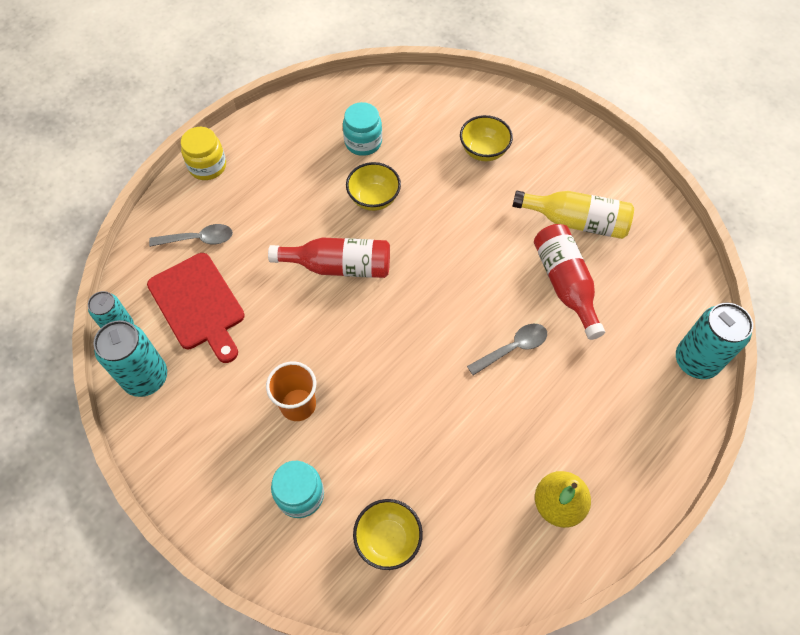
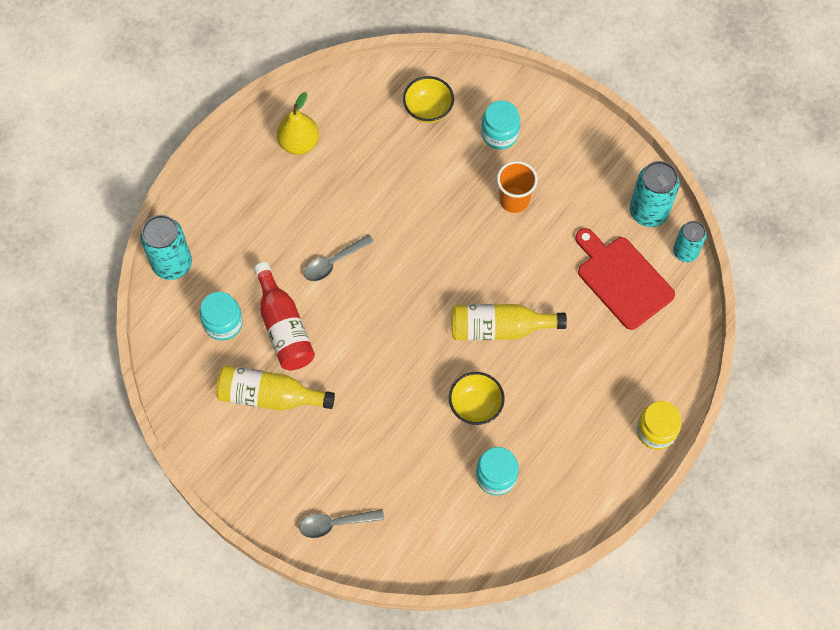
camera: 175 degrees right, 5 degrees up
(198, 239) = (641, 345): grey spoon -> grey spoon (335, 524)
(339, 266) = (499, 328): red bottle -> yellow bottle
(483, 151) = (364, 475): yellow bowl -> none
(630, 293) = (223, 323): none -> turquoise jar

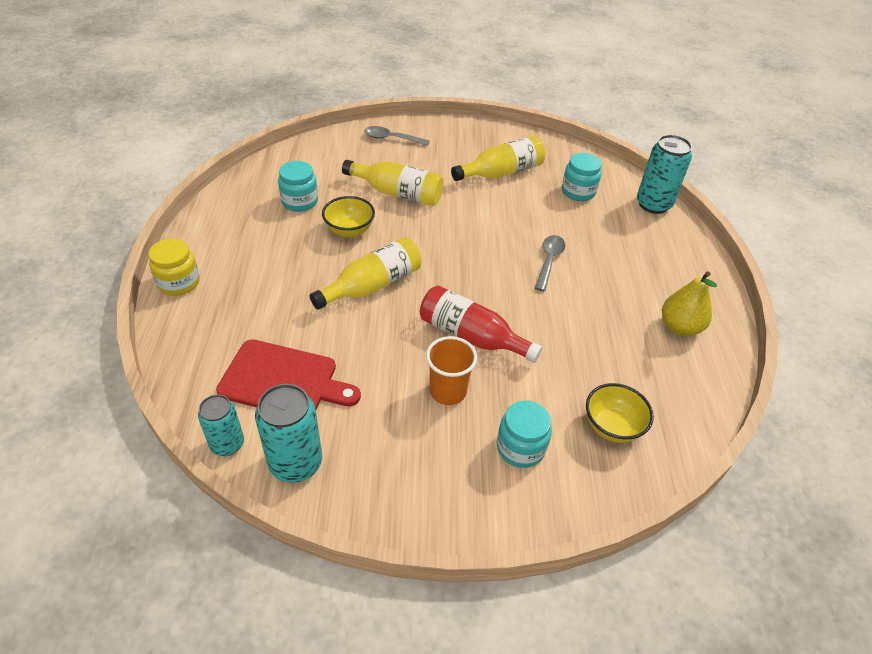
camera: 140 degrees right, 20 degrees down
(284, 327) = (536, 208): red bottle -> red bottle (471, 336)
(335, 524) = (391, 138): grey spoon -> grey spoon turned 120 degrees counterclockwise
(395, 429) = (398, 193): none -> yellow bottle

